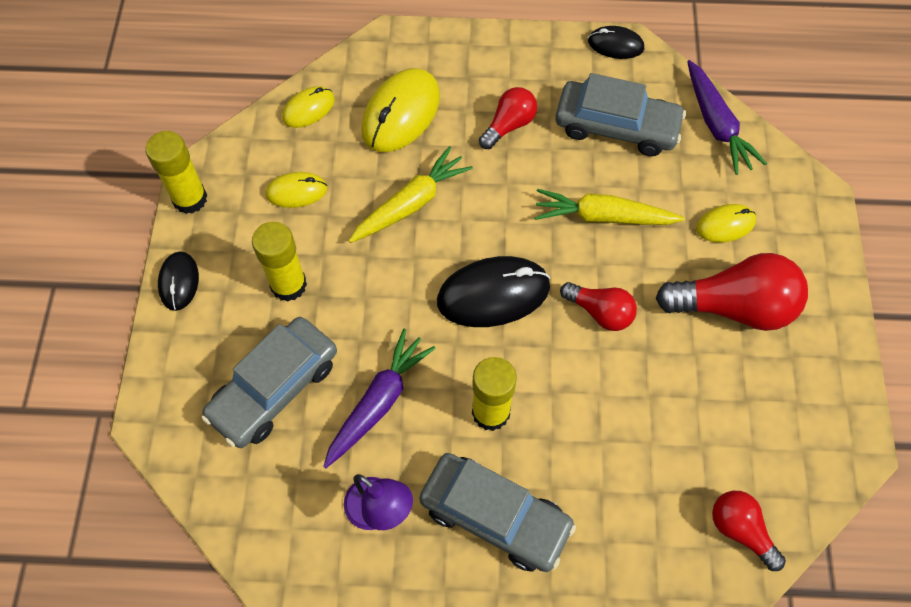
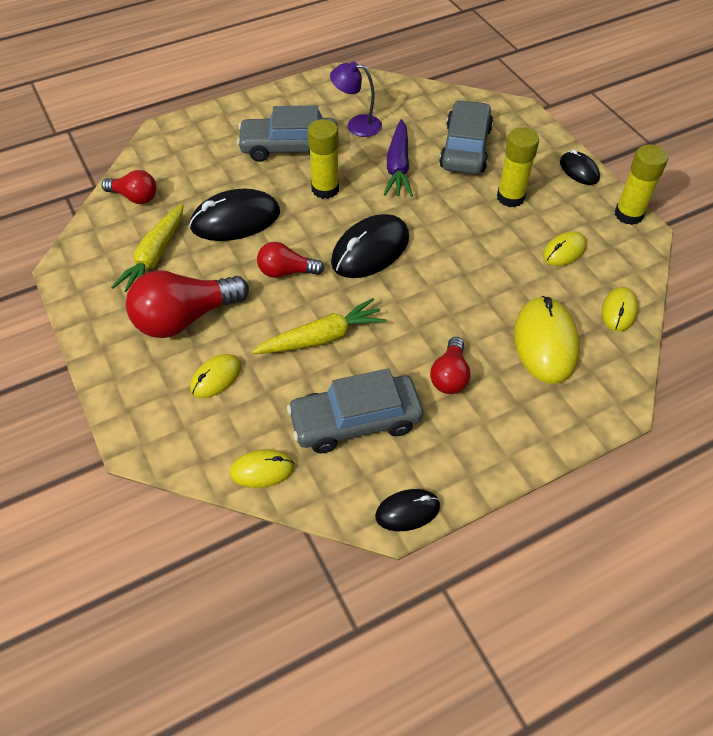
camera: 150 degrees right, 10 degrees down
(411, 204) = (476, 280): yellow carrot -> yellow carrot (155, 256)
(624, 419) = (235, 220): none -> black mouse
(716, 124) = (262, 470): purple carrot -> yellow mouse

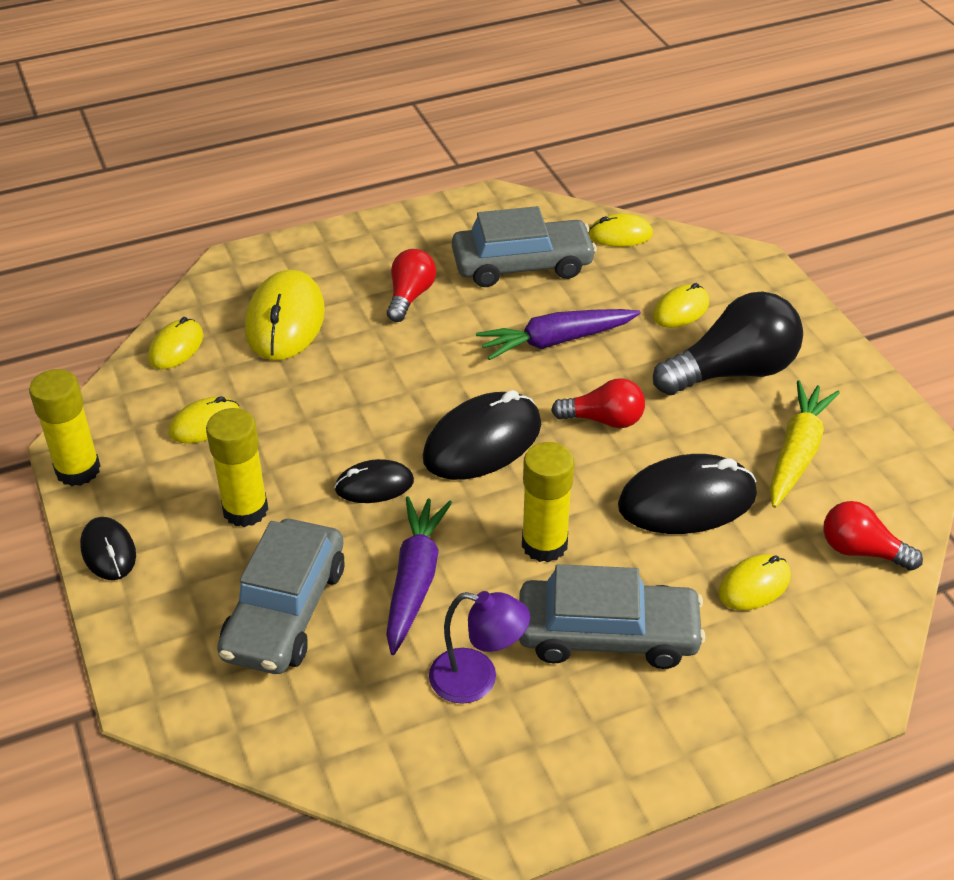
camera: 175 degrees left, 10 degrees down
(185, 318) = (733, 371): red light bulb -> black light bulb
(204, 175) = (754, 585): none -> yellow mouse
(322, 338) = (556, 341): yellow carrot -> purple carrot
(407, 511) = (479, 201): black mouse -> black mouse (374, 485)

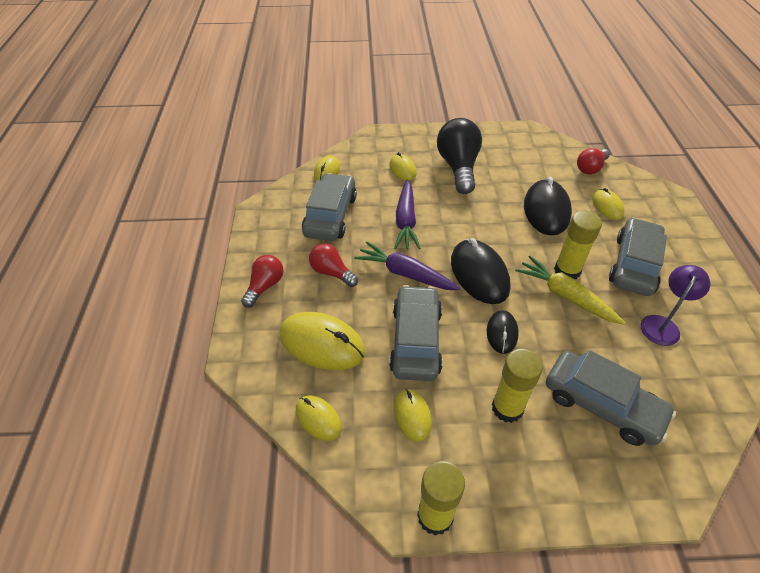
camera: 70 degrees left, 5 degrees up
(108, 551) = (530, 507): black mouse -> none
(325, 402) = (416, 340): none -> grey car
(414, 580) = (585, 333): purple carrot -> purple carrot (405, 274)
(604, 420) = (478, 221): red light bulb -> red light bulb (265, 286)
(796, 453) = (523, 166): yellow carrot -> yellow carrot (565, 296)

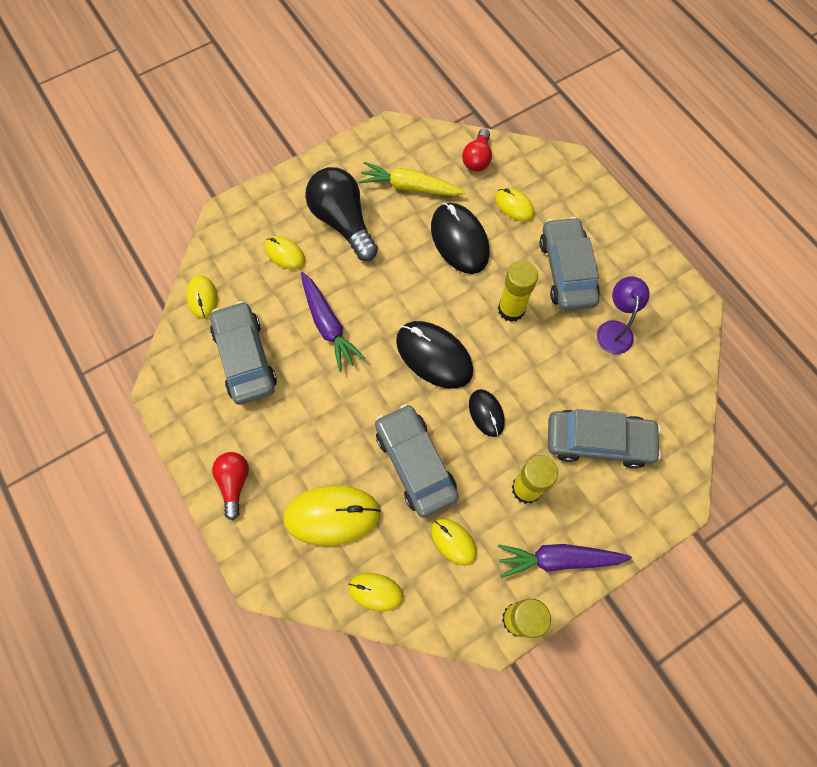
camera: 30 degrees left, 20 degrees up
(331, 272) = (291, 430): red light bulb -> none
(405, 274) = (365, 393): purple carrot -> purple carrot (558, 559)
(565, 296) = (522, 341): yellow carrot -> yellow carrot (410, 187)

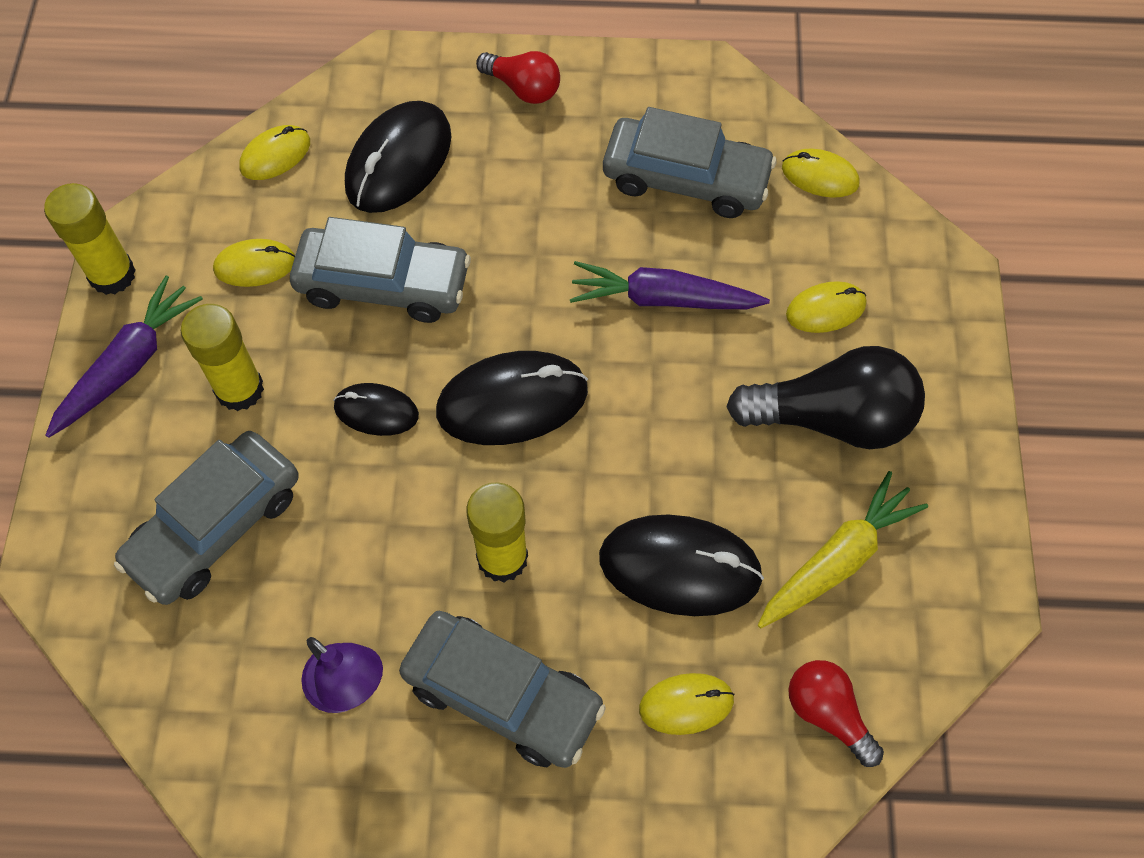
camera: 125 degrees right, 5 degrees down
(332, 515) = (399, 161): yellow mouse -> black mouse

